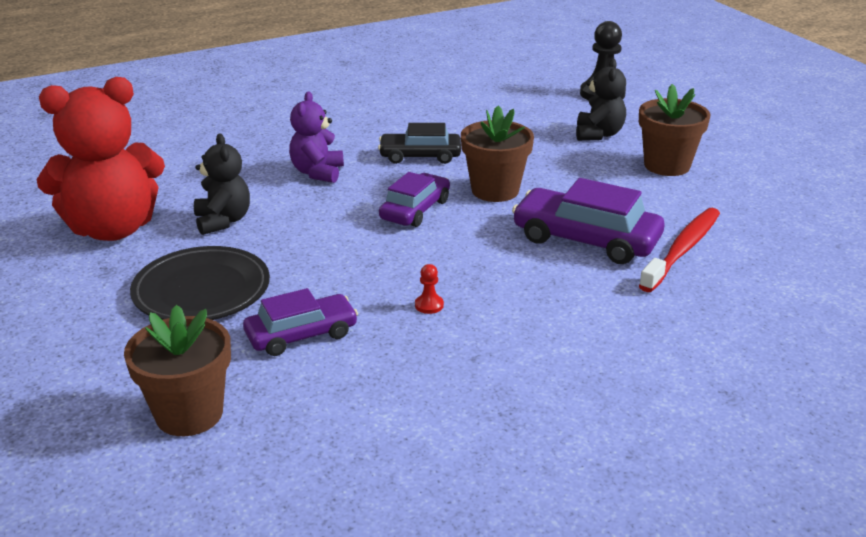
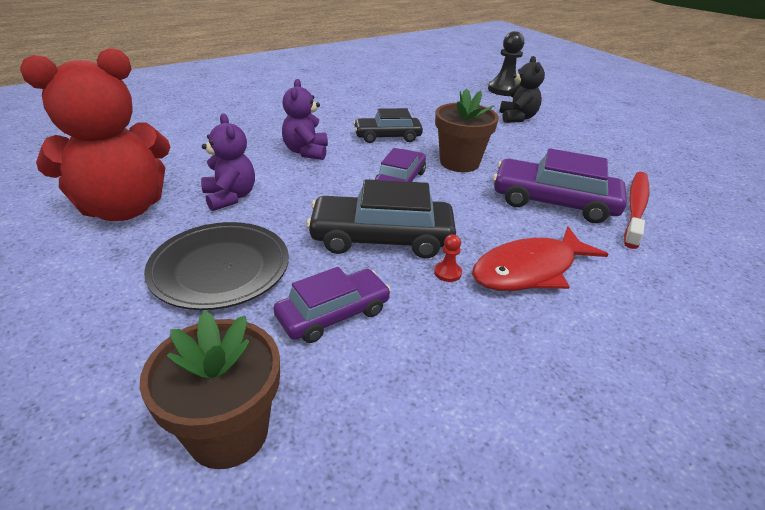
camera: 10 degrees left, 5 degrees up
(223, 221) = (230, 197): black teddy bear -> purple teddy bear
(372, 269) = (381, 238): none -> black car
(518, 307) = (529, 270): none -> red fish
(667, 165) = (581, 140): brown flower pot -> none

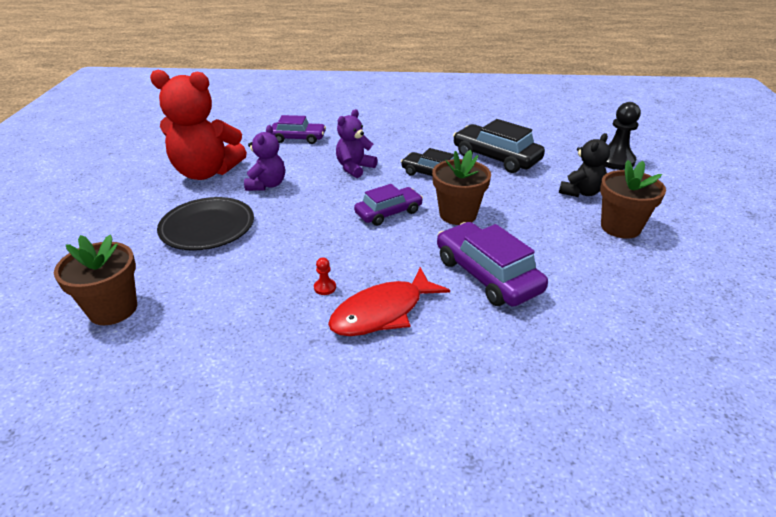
camera: 40 degrees right, 0 degrees up
(333, 314) = (228, 279): purple car -> purple car (298, 138)
(381, 238) = (317, 247): black car -> black car (496, 157)
(529, 270) = (382, 312): red fish -> red fish turned 45 degrees counterclockwise
(577, 134) = (620, 227): none -> brown flower pot
(636, 208) = (558, 310): red toothbrush -> none

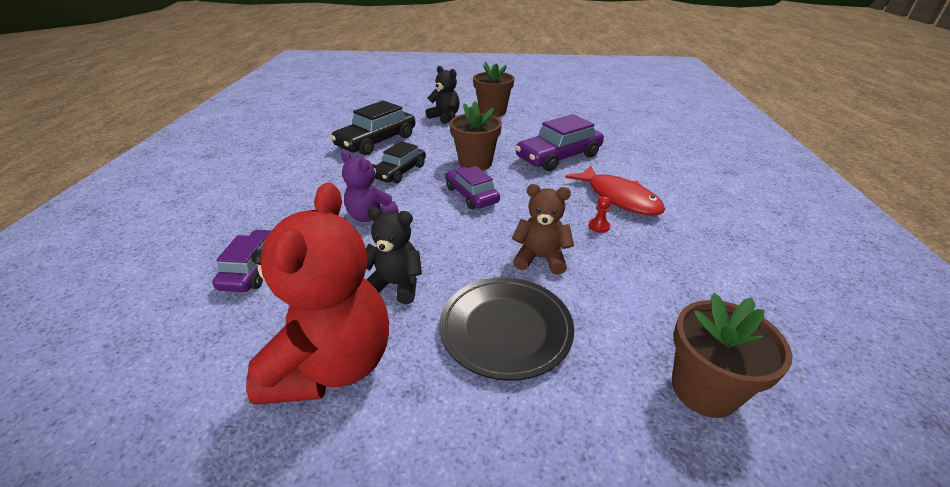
camera: 90 degrees left, 0 degrees up
(267, 185) = (396, 285): purple teddy bear -> black teddy bear
(281, 247) = (540, 258): none -> brown teddy bear
(615, 161) = (399, 102): black pawn -> none

